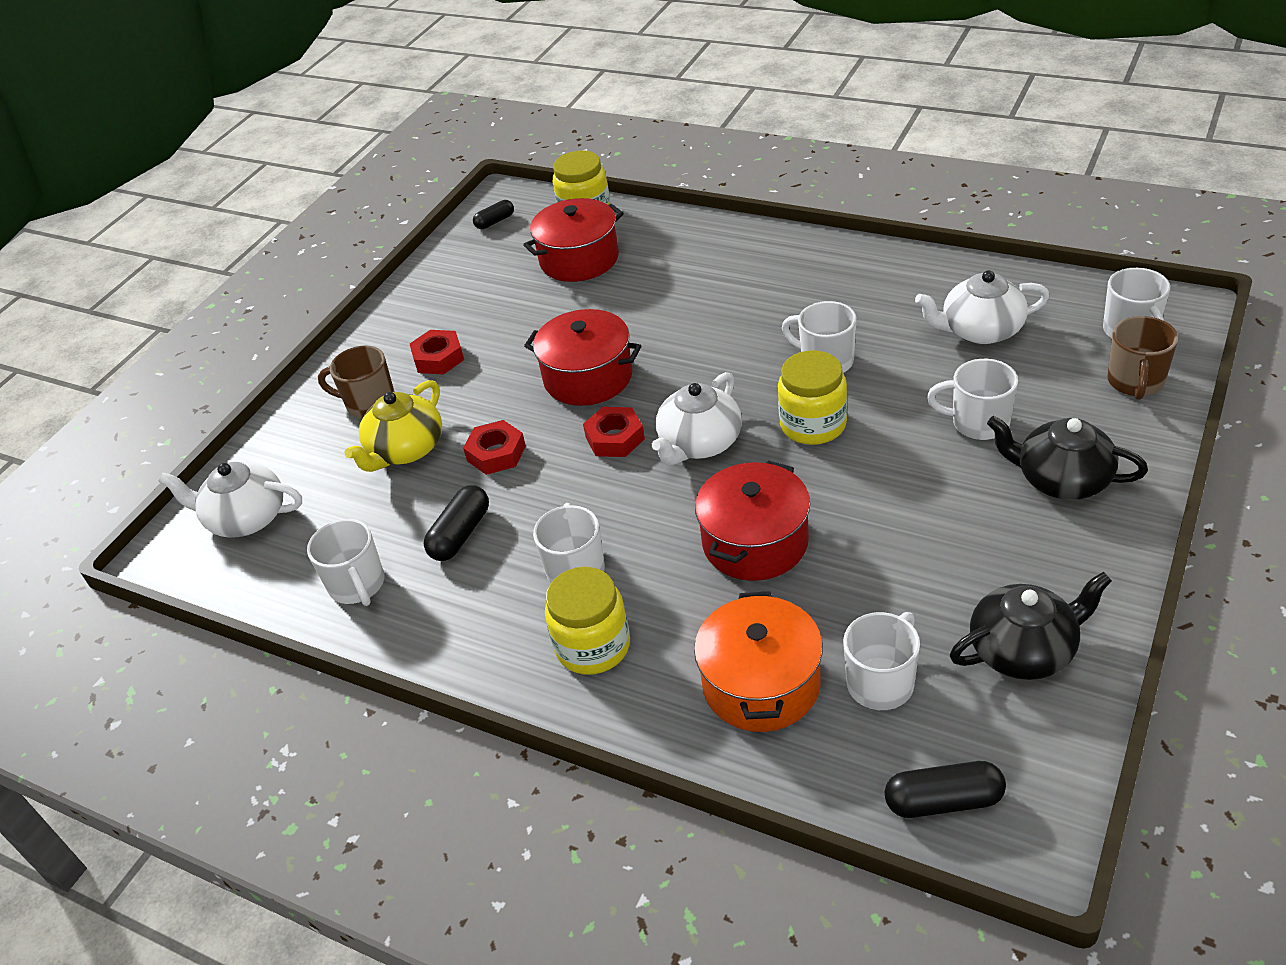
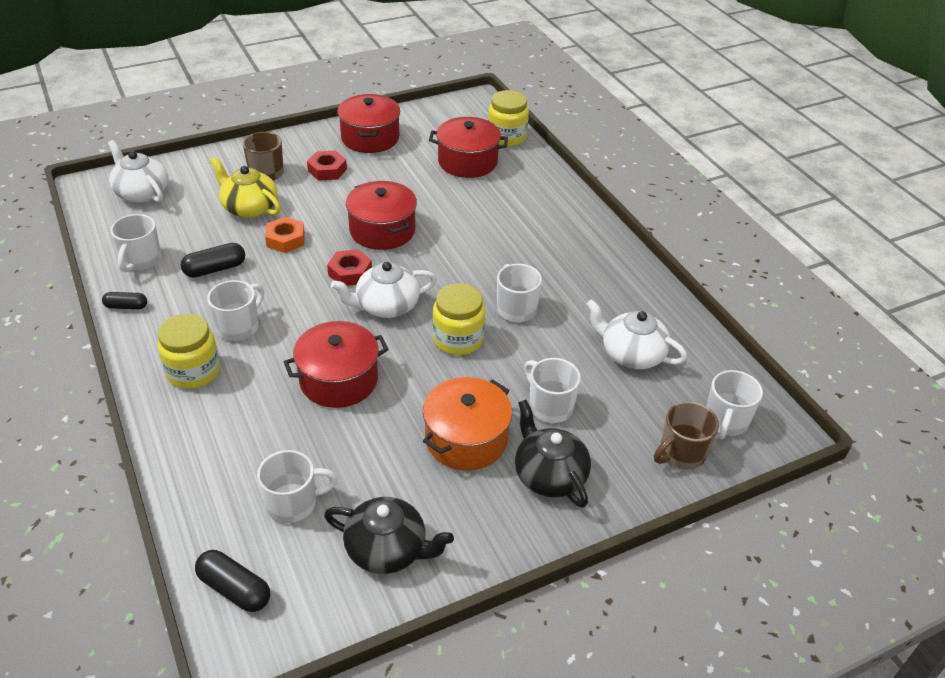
camera: 30 degrees right, 0 degrees up
(405, 449) = (249, 207): yellow teapot -> yellow teapot turned 60 degrees clockwise
(439, 298) = (370, 138): none -> red pot
(495, 221) = (454, 113): black capsule -> black capsule (126, 306)
(496, 453) = (285, 239): red nut -> orange nut
(761, 684) = (238, 454): orange pot -> orange pot (466, 439)

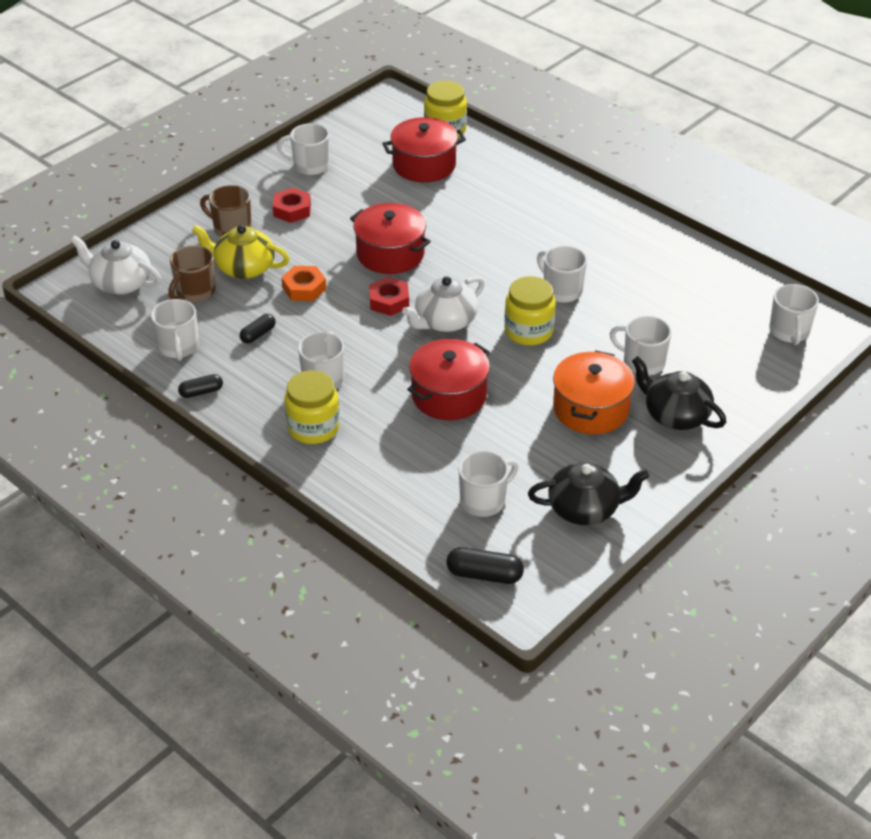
camera: 20 degrees left, 0 degrees up
(215, 269) = (258, 334): black capsule -> black capsule, size x0.66
(370, 138) = (310, 166): red pot -> white mug
(631, 354) = (683, 300): white teapot -> none
(681, 453) = (768, 367): brown mug -> brown mug (195, 292)

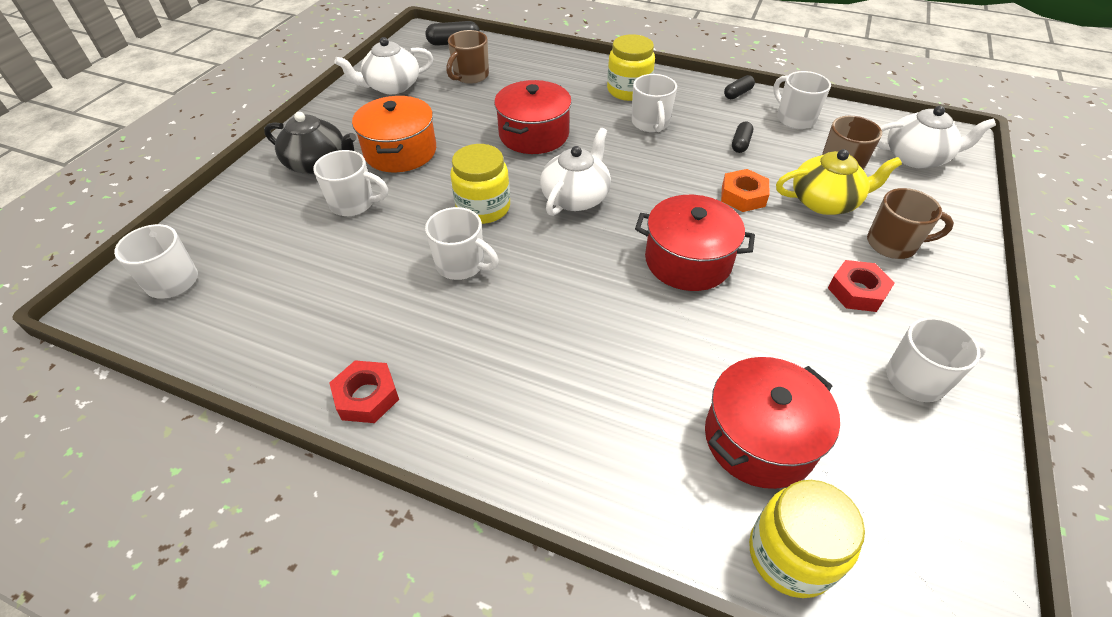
camera: 160 degrees right, 5 degrees up
(389, 301) = (646, 204): red nut -> red nut (367, 396)
(484, 501) = (470, 76): white mug -> brown mug
(585, 508) = (392, 86): black teapot -> white teapot

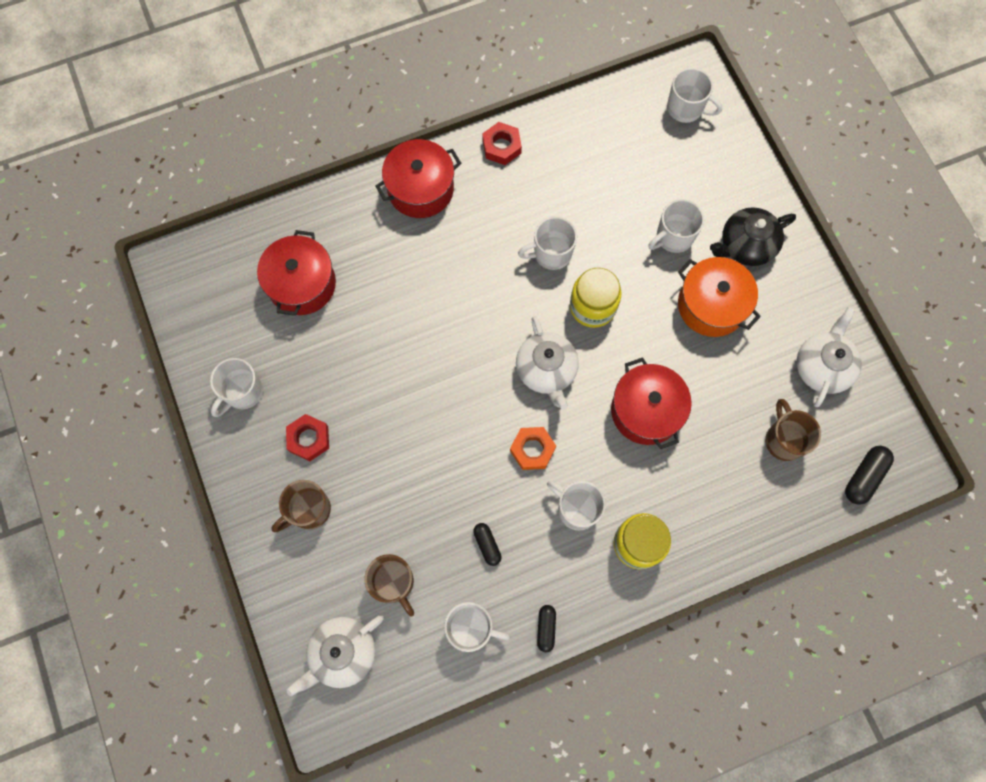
camera: 135 degrees right, 25 degrees up
(688, 260) = (426, 375): red pot -> red pot (420, 189)
(743, 196) = (439, 475): orange nut -> orange nut (532, 449)
(790, 555) = (254, 239): yellow jar -> none
(825, 202) = (379, 521): yellow teapot -> none

